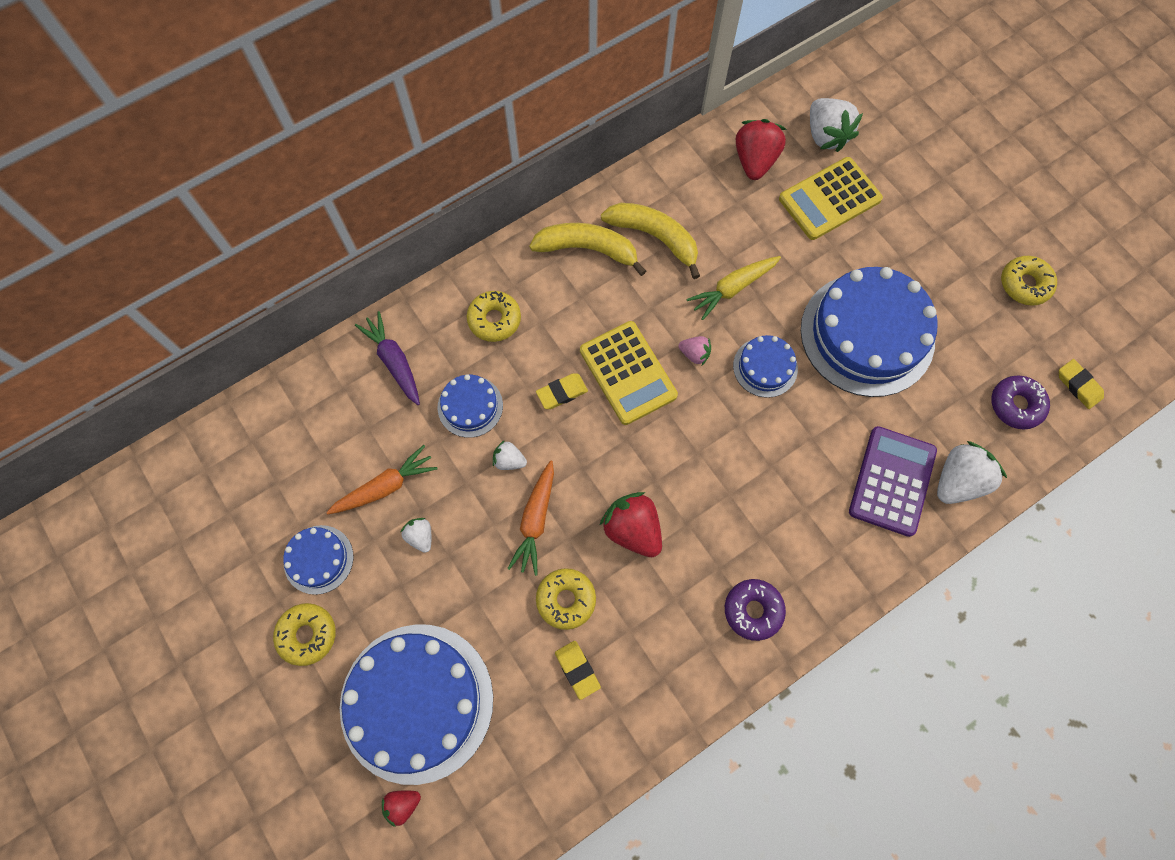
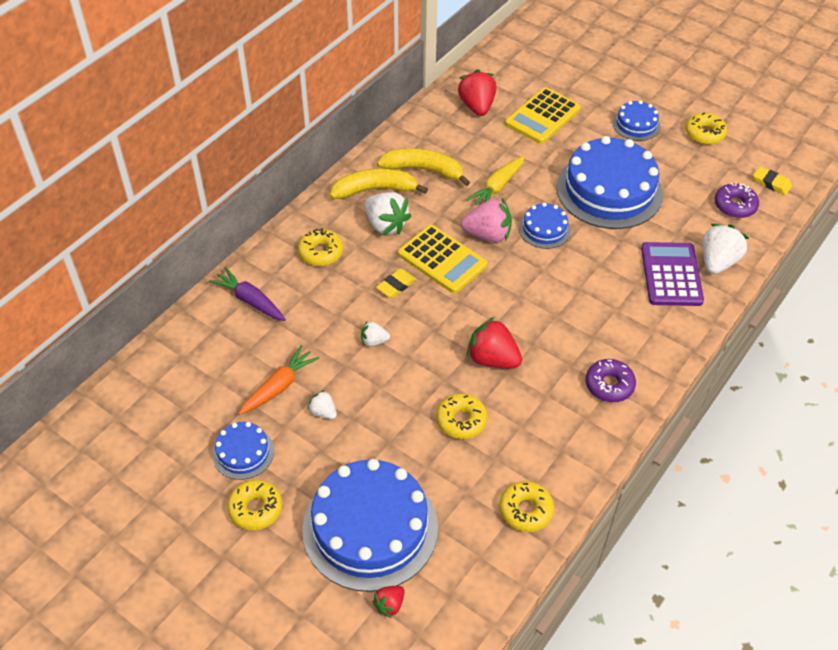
camera: 20 degrees left, 20 degrees down
(470, 406) = (326, 314): blue cake -> blue cake (636, 124)
(535, 520) = (413, 375): orange carrot -> none
(577, 670) = (492, 465): yellow eraser -> none
(592, 741) = (525, 510): none -> yellow donut
(694, 354) = (487, 234): pink strawberry -> pink strawberry, size x1.89
(826, 136) = (522, 80): white strawberry -> white strawberry (386, 225)

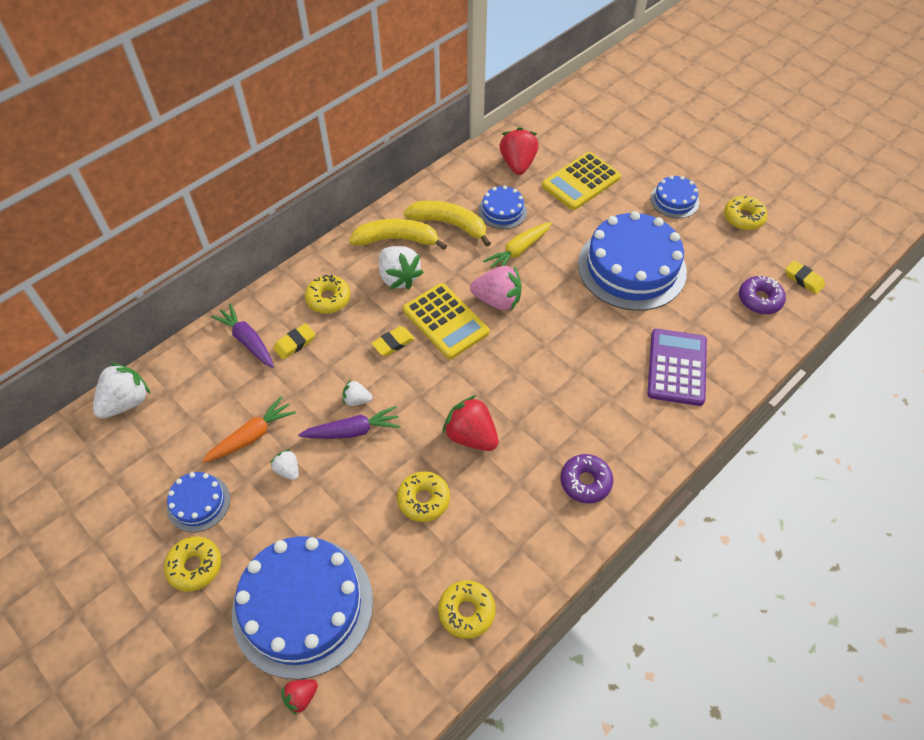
camera: 10 degrees right, 5 degrees up
(298, 297) = (295, 343): none -> yellow eraser
(377, 369) = (353, 431): none -> purple carrot
(544, 229) = (556, 301): blue cake -> blue cake (502, 211)
(717, 262) = (729, 359): white strawberry -> white strawberry (126, 402)

